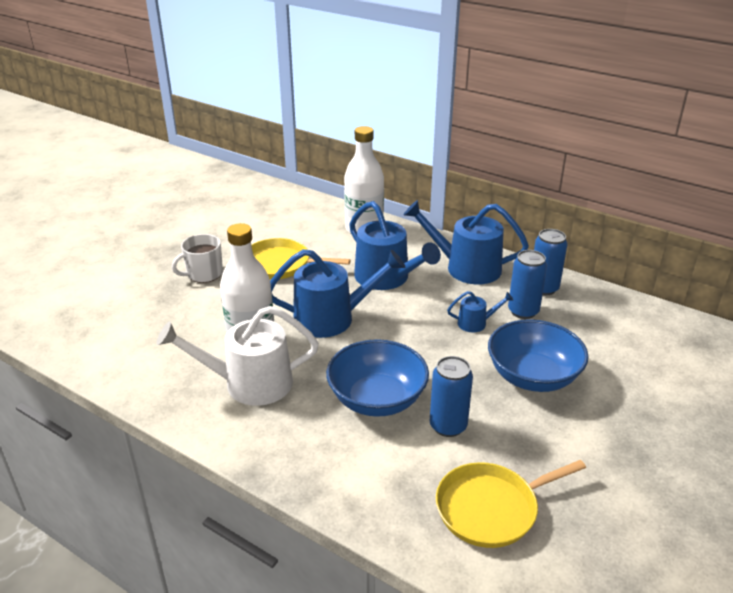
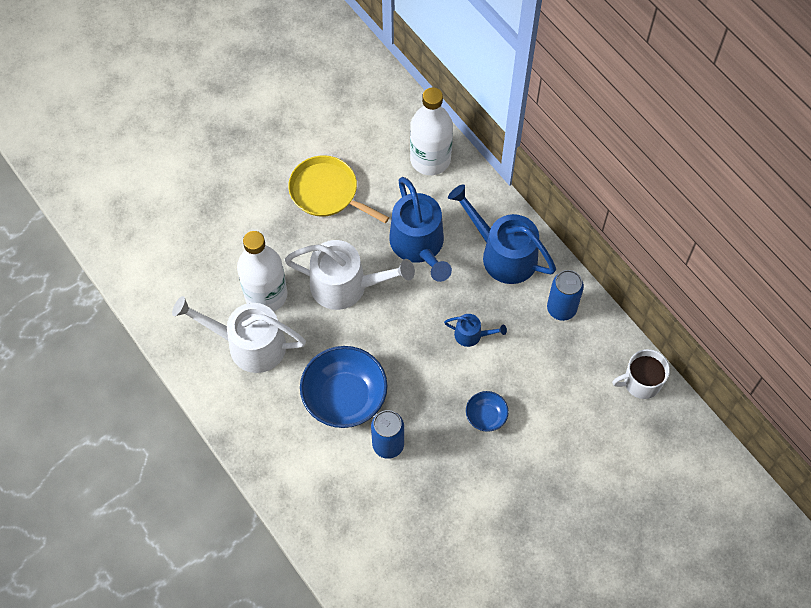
camera: 20 degrees right, 30 degrees up
(204, 274) = (251, 184): white mug -> white mug (641, 382)
(332, 318) = (346, 286): blue watering can -> white watering can
(491, 508) = (381, 532): yellow pan -> none
(523, 311) = (523, 334): blue can -> none
(533, 376) = (486, 416): blue bowl -> blue bowl, size x0.49

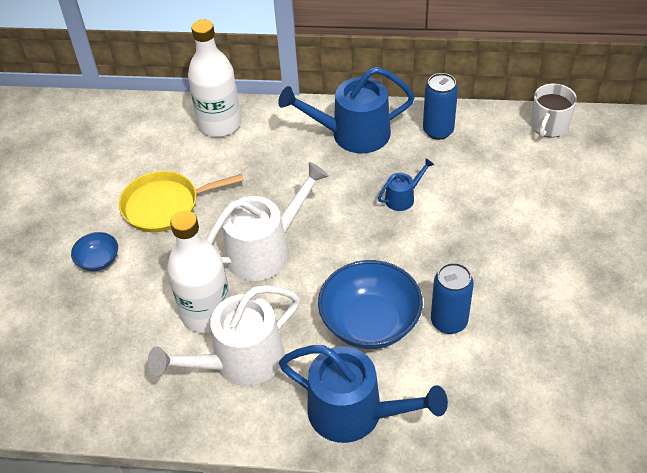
camera: 45 degrees left, 15 degrees down
(419, 245) = (285, 178): blue watering can -> blue watering can (354, 413)
(486, 416) = (487, 236): blue bowl -> blue bowl (98, 260)

